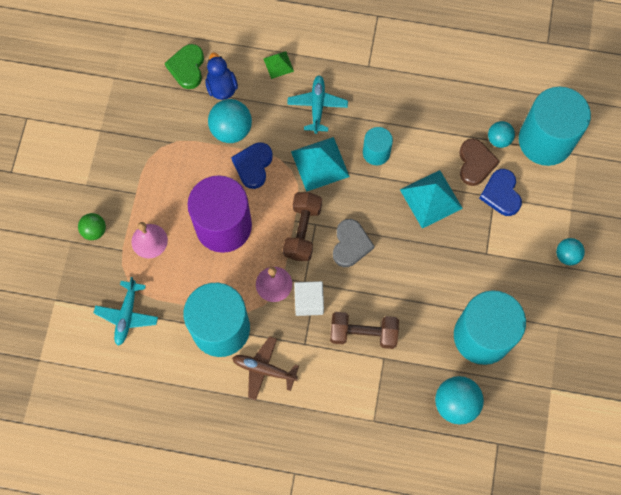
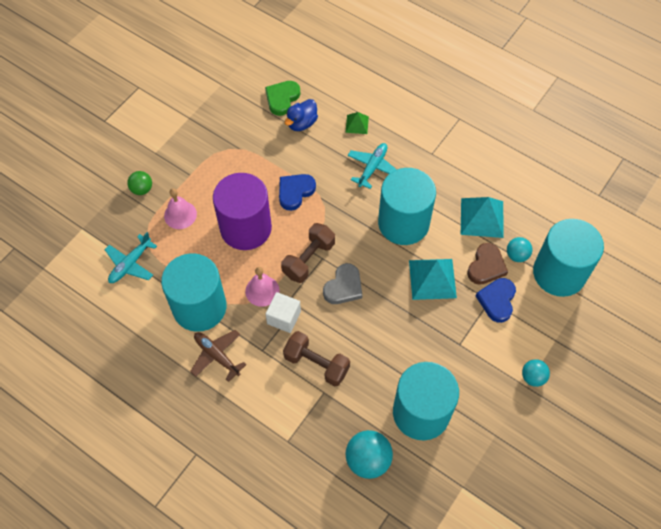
camera: 25 degrees right, 10 degrees down
(221, 87) = (301, 123): blue duck -> blue duck turned 150 degrees counterclockwise
(231, 130) = (292, 158): turquoise ball -> none
(320, 164) = (351, 213): turquoise pyramid -> turquoise pyramid (482, 217)
(376, 152) = (403, 223): turquoise cylinder -> turquoise cylinder, size x2.00

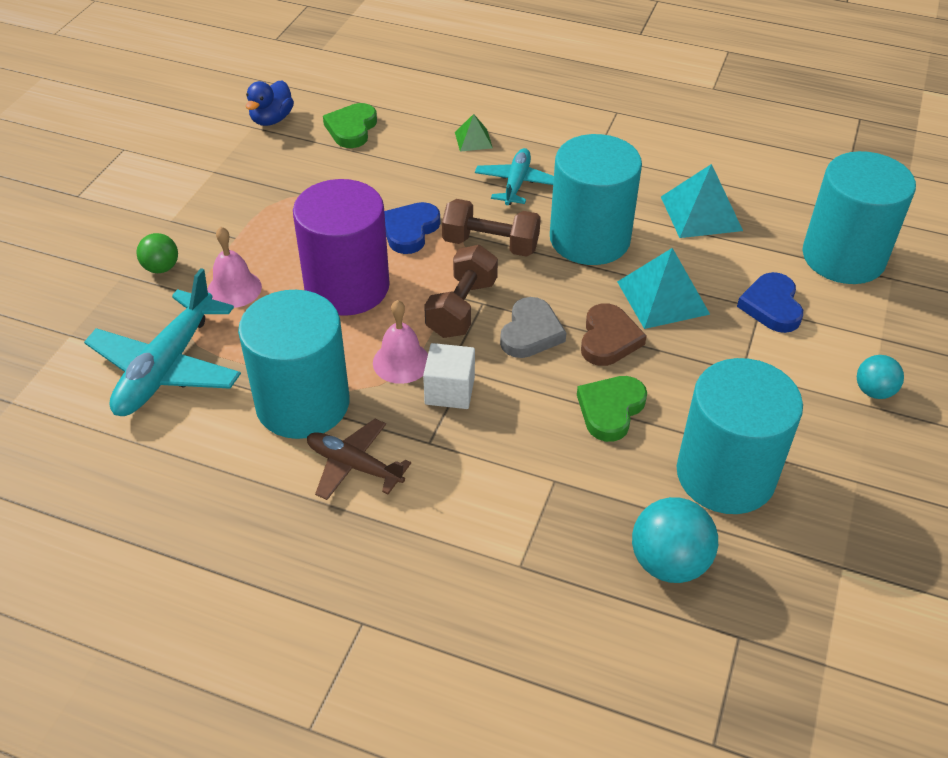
camera: 15 degrees left, 15 degrees down
(130, 264) = (166, 367): turquoise plane -> turquoise plane, size x1.65
(301, 123) = (391, 151): blue duck -> blue duck (272, 119)
(316, 364) = (527, 443): brown dumbbell -> brown dumbbell (490, 244)
(371, 353) = (610, 410): none -> green heart
(486, 266) = (735, 268): brown heart -> brown heart (608, 339)
(517, 255) = (772, 247): turquoise ball -> none

